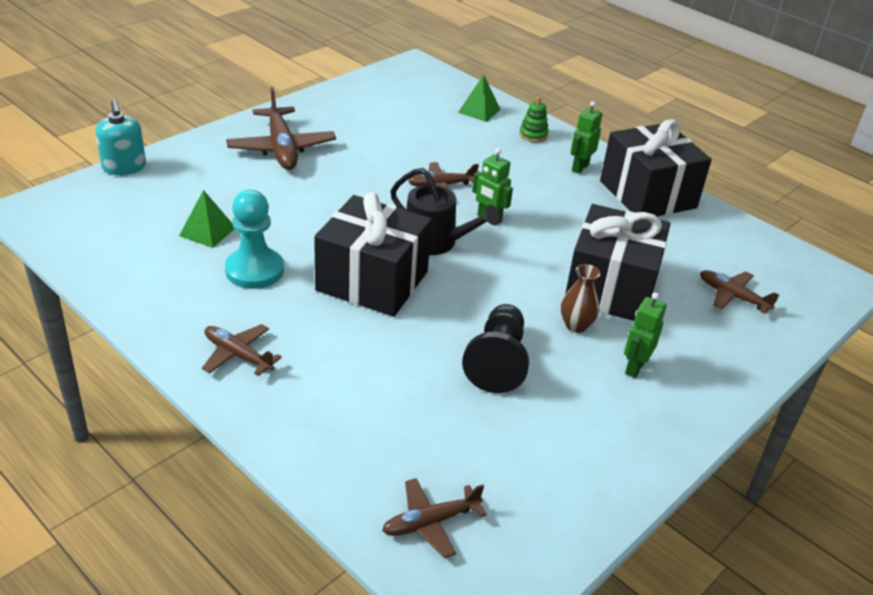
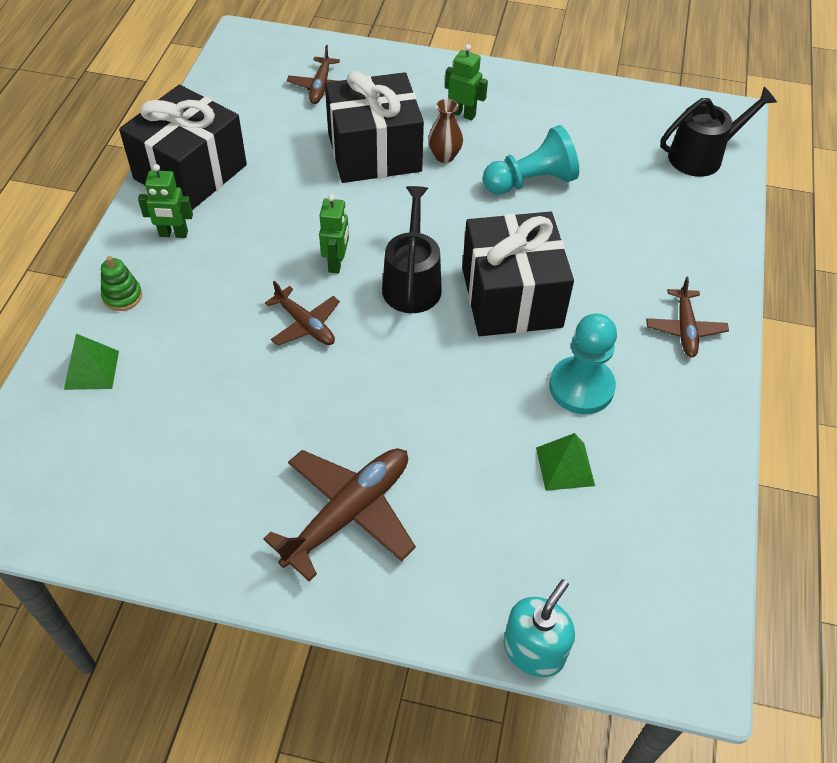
camera: 120 degrees left, 15 degrees up
(430, 522) = (701, 156): brown plane -> black watering can
(497, 362) = (531, 181): black pawn -> turquoise pawn
(634, 367) = (463, 114): green robot -> green robot turned 150 degrees counterclockwise

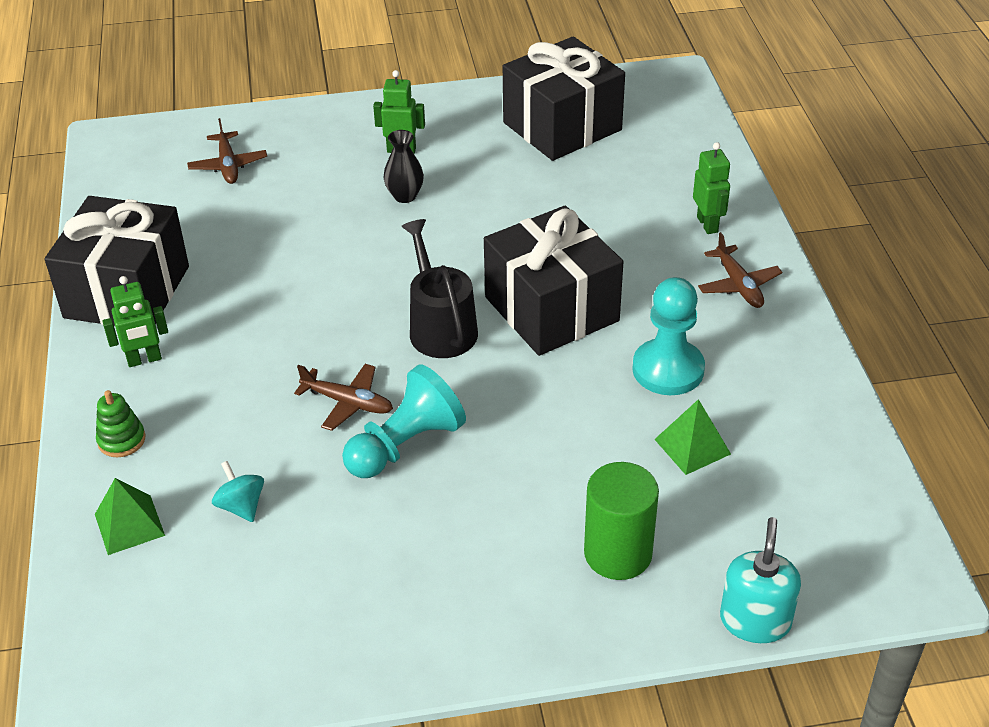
camera: 20 degrees left, 10 degrees down
(179, 385) = (241, 506): none -> turquoise spinning top
(336, 263) = (347, 333): green robot -> green robot (707, 224)
(348, 513) = (498, 565): brown plane -> none
(374, 152) = (326, 213): black gift -> black gift (562, 126)
(444, 156) = (405, 196): brown vase -> black vase
(450, 541) = (618, 553): none -> green cylinder
(531, 181) = (510, 195): turquoise pawn -> turquoise pawn (405, 445)
(701, 156) = (667, 123): black watering can -> none

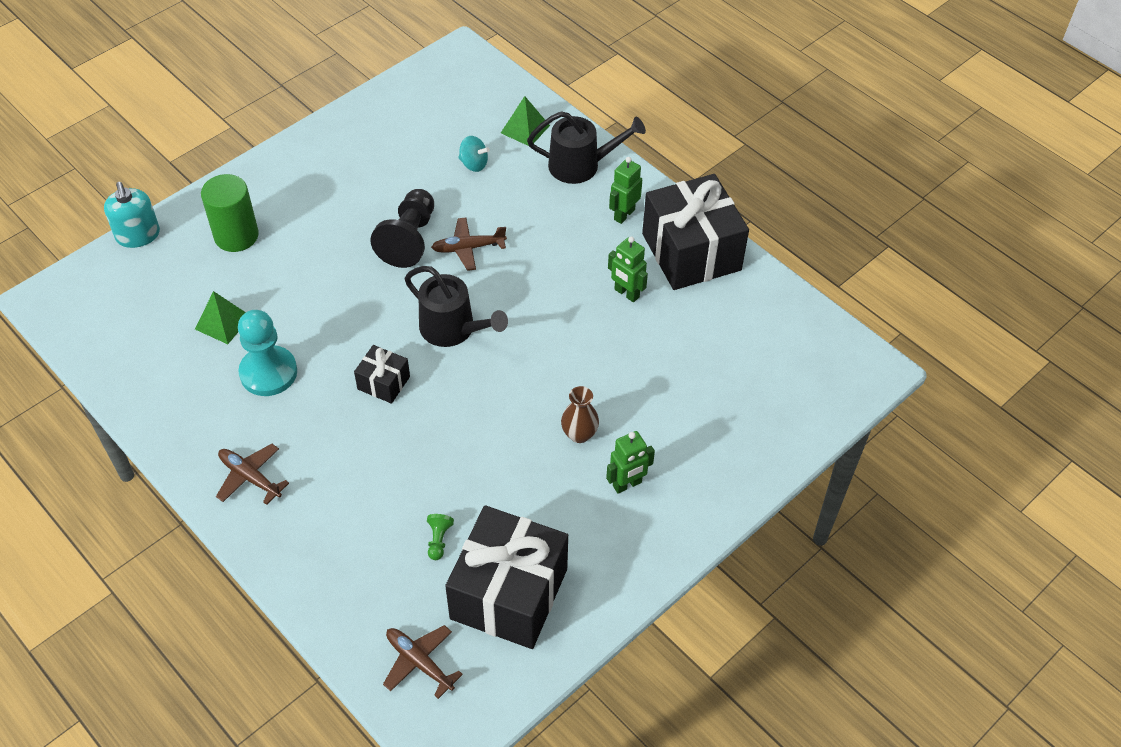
camera: 145 degrees right, 10 degrees up
(121, 440) = (580, 165): green stacking toy -> black watering can
(228, 165) = (748, 392): brown plane -> brown plane (419, 662)
(405, 196) = (579, 434): black vase -> brown vase
(405, 445) = (409, 239): turquoise pawn -> black pawn
(551, 309) = (383, 383): black gift -> black gift, size x0.46
(592, 176) = (438, 540): none -> green pawn
(707, 224) = (306, 533): green robot -> green robot (626, 293)

